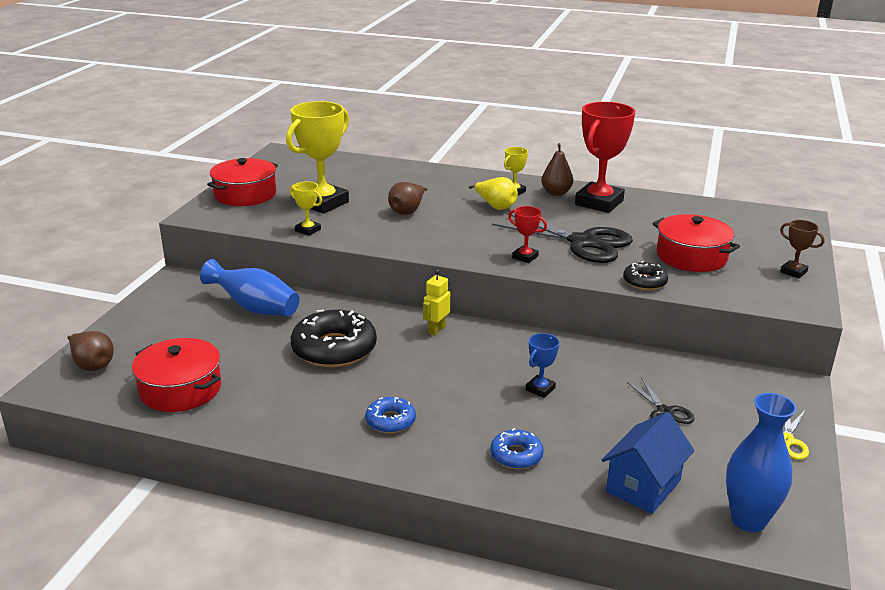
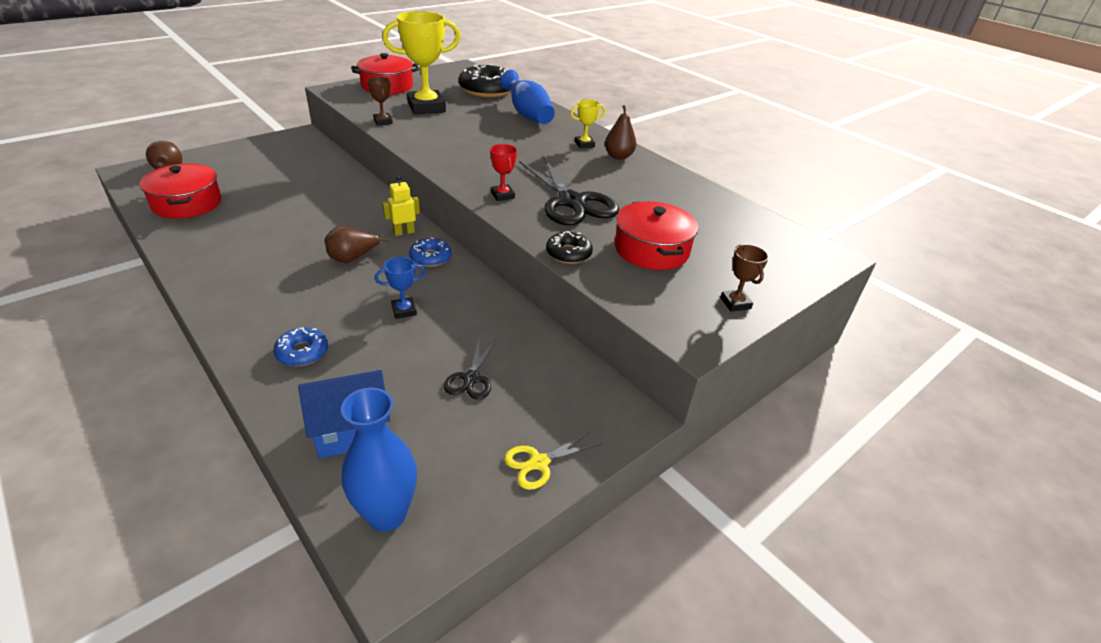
camera: 30 degrees right, 10 degrees up
(255, 308) = (314, 170): blue vase -> blue vase (527, 115)
(308, 230) = (383, 121): yellow trophy -> brown trophy
(334, 349) = (315, 217): black donut -> black donut (487, 90)
(390, 421) = (265, 283): blue donut -> blue donut (430, 257)
(407, 211) = (475, 132): brown pear -> brown pear (353, 258)
(495, 206) = (549, 150): yellow pear -> none
(599, 203) = (643, 176): red trophy -> none

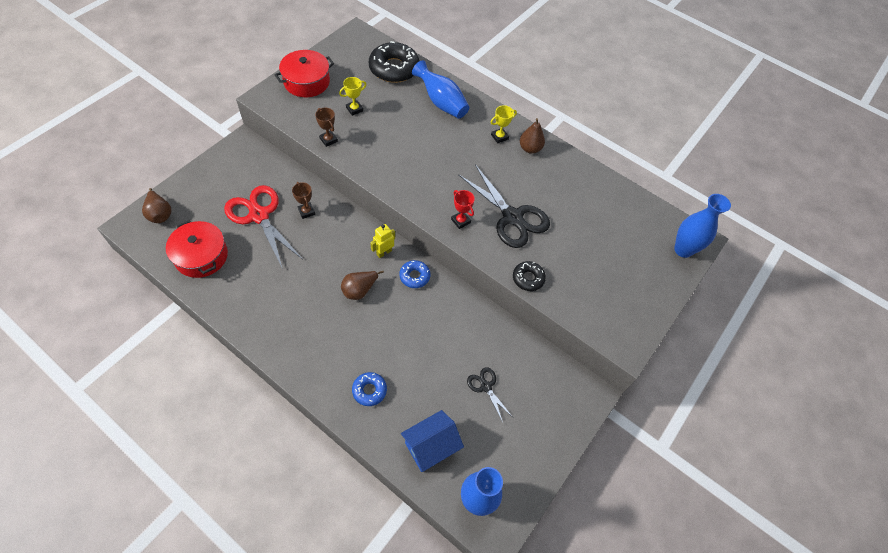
camera: 15 degrees left, 20 degrees up
(277, 184) = (259, 215): none -> red scissors
(404, 310) = (418, 335): blue trophy -> none
(426, 107) = (354, 109): yellow trophy -> yellow trophy, size x0.46
(471, 378) = (486, 387): black scissors -> black scissors turned 150 degrees clockwise
(539, 463) = (548, 443): yellow scissors -> none
(651, 249) = (581, 260): red pot -> none
(735, 303) = (646, 304): brown trophy -> brown trophy (306, 211)
(804, 262) = (683, 250): none -> blue vase

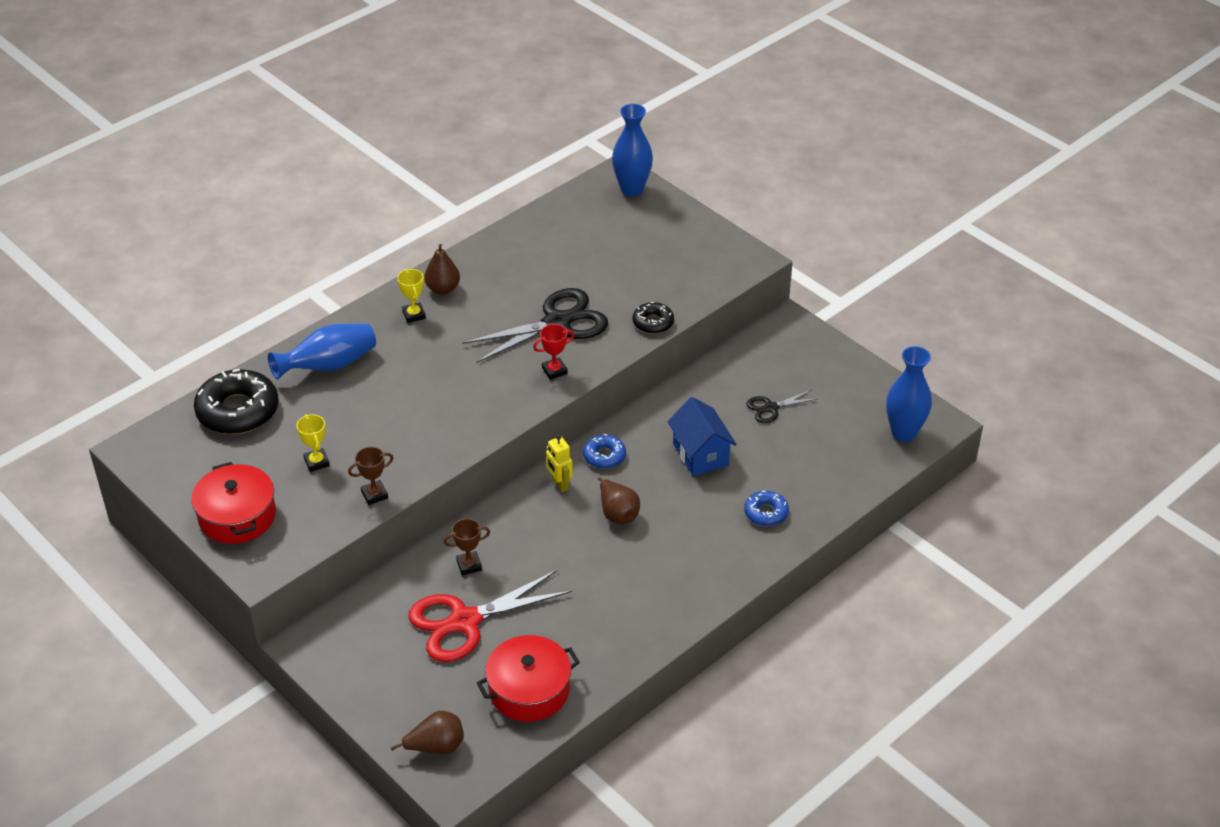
camera: 75 degrees left, 15 degrees down
(431, 447) = (841, 464): blue house -> blue house (700, 454)

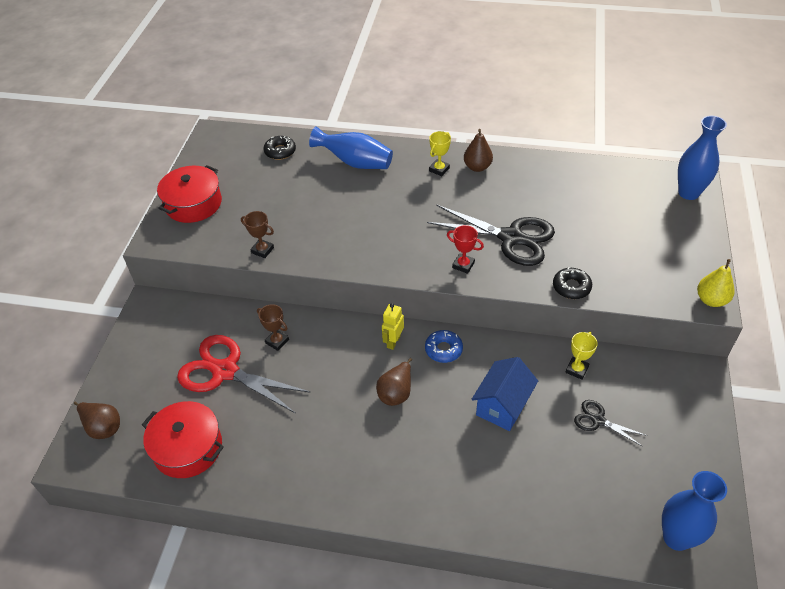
camera: 55 degrees right, 5 degrees up
(238, 411) = (280, 151): black donut -> black donut, size x0.53
(316, 462) = (268, 208): yellow trophy -> yellow trophy (576, 369)
(751, 257) = (711, 300): none -> yellow pear
(766, 513) = (484, 489): blue donut -> none

